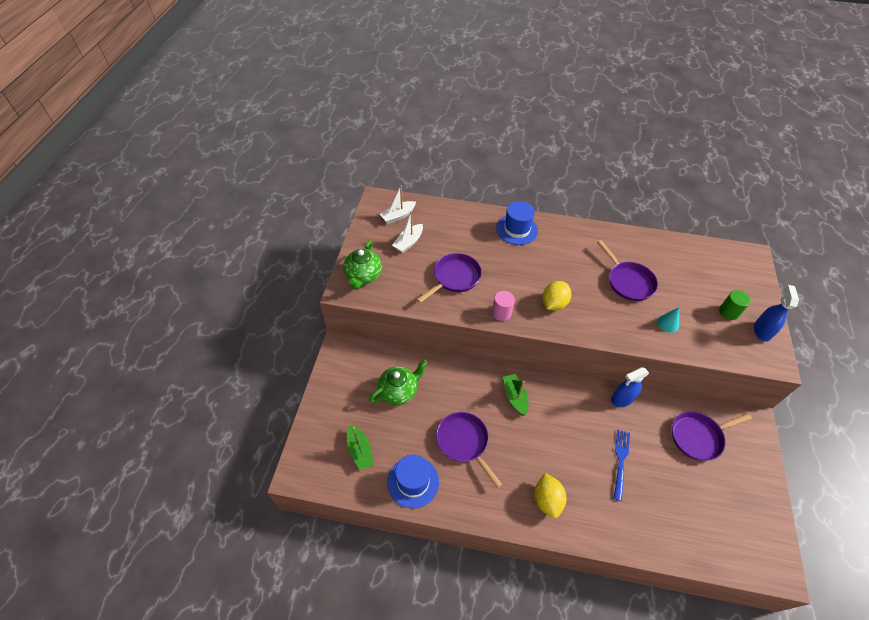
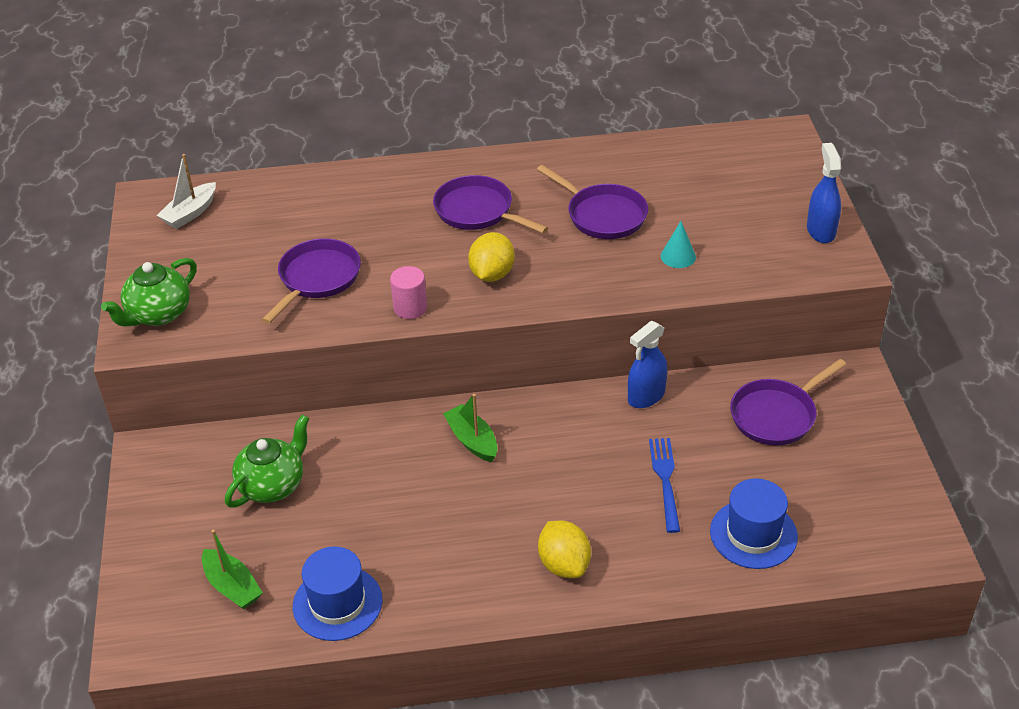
camera: 15 degrees left, 10 degrees down
(363, 276) = (158, 314): green teapot -> green teapot turned 45 degrees clockwise
(408, 242) = (221, 247): white boat -> none
(464, 442) = (406, 526): purple pan -> purple pan (478, 211)
(517, 229) = (401, 185): blue hat -> blue hat (753, 534)
(728, 312) = (766, 218): green cylinder -> none

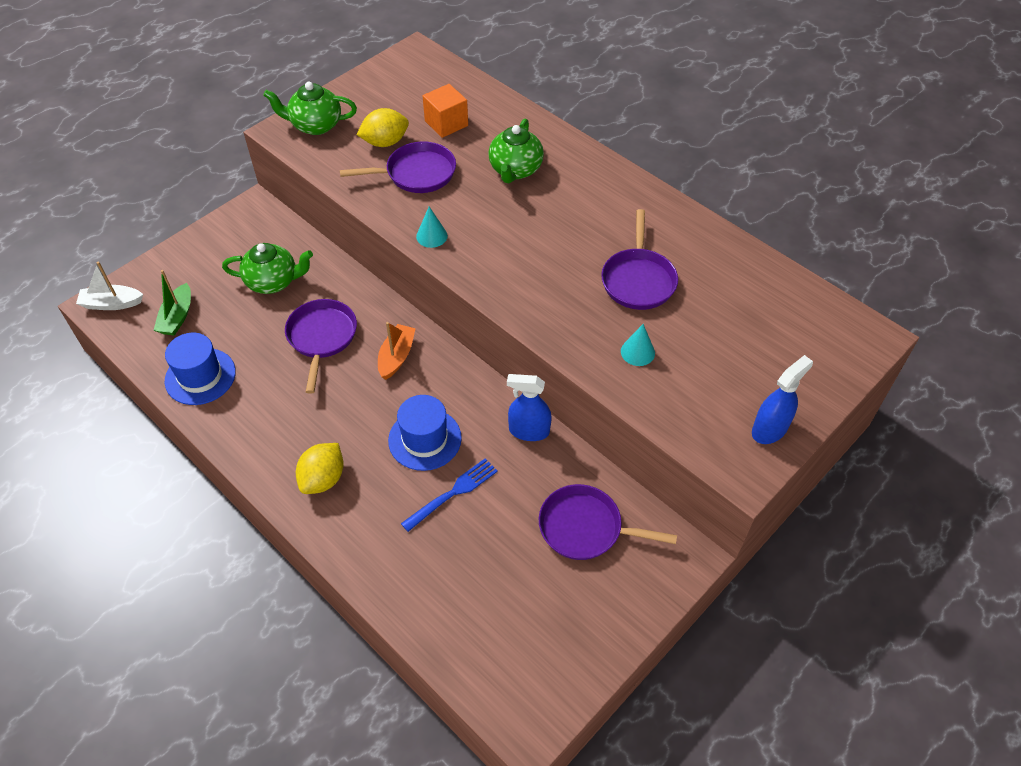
camera: 50 degrees right, 10 degrees up
(190, 213) = (420, 79): white boat -> white boat (112, 303)
(275, 227) = (446, 123): none -> orange cube
(391, 216) = (515, 170): none -> green teapot
(410, 308) = (431, 236): pink cylinder -> turquoise cone
(472, 440) = (396, 356): green boat -> orange boat
(478, 211) = (568, 209): purple pan -> purple pan (321, 338)
(492, 274) = (508, 257): yellow lemon -> yellow lemon (385, 142)
(753, 534) = (444, 583): blue hat -> blue hat (425, 439)

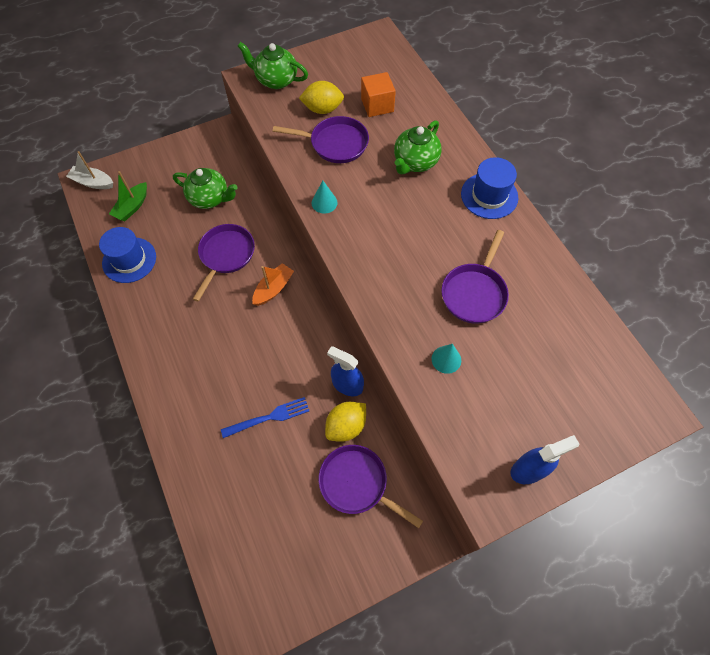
camera: 20 degrees right, 10 degrees up
(323, 479) = (181, 372): yellow lemon -> yellow lemon (346, 426)
(425, 439) = (266, 365): blue hat -> blue hat (489, 196)

